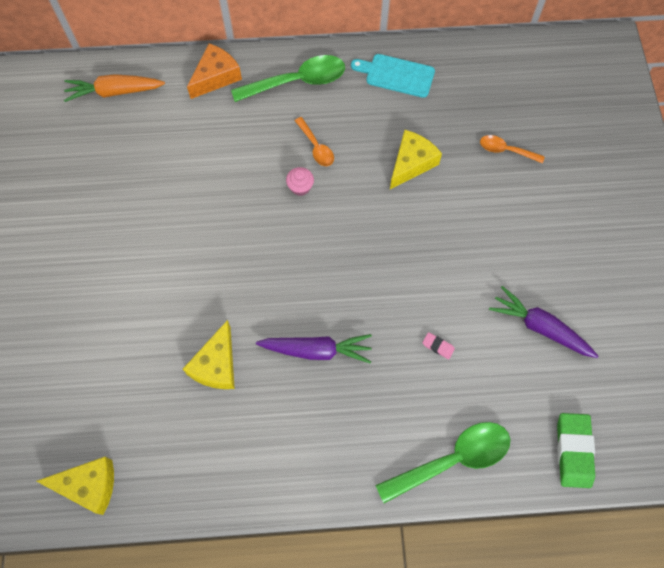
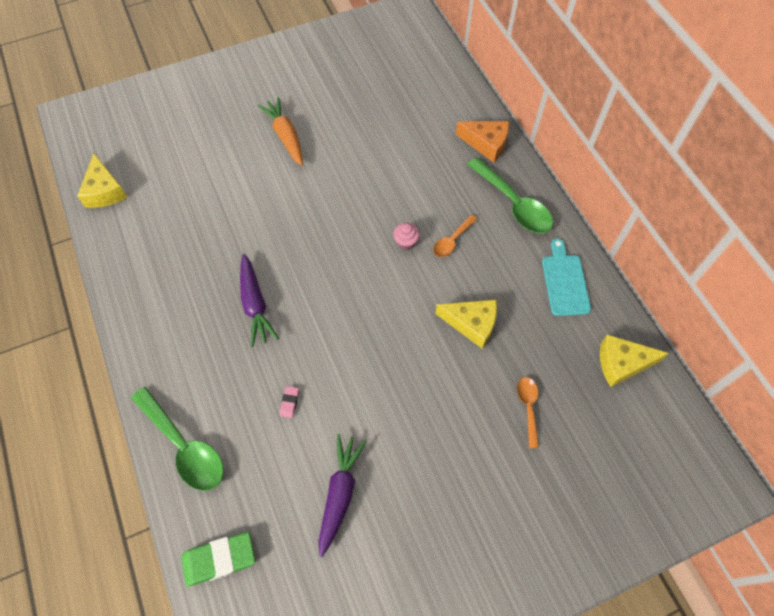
camera: 70 degrees right, 5 degrees down
(115, 92) = (436, 83): orange carrot -> orange carrot (285, 136)
(216, 365) = (220, 237): yellow cheese -> yellow cheese (622, 363)

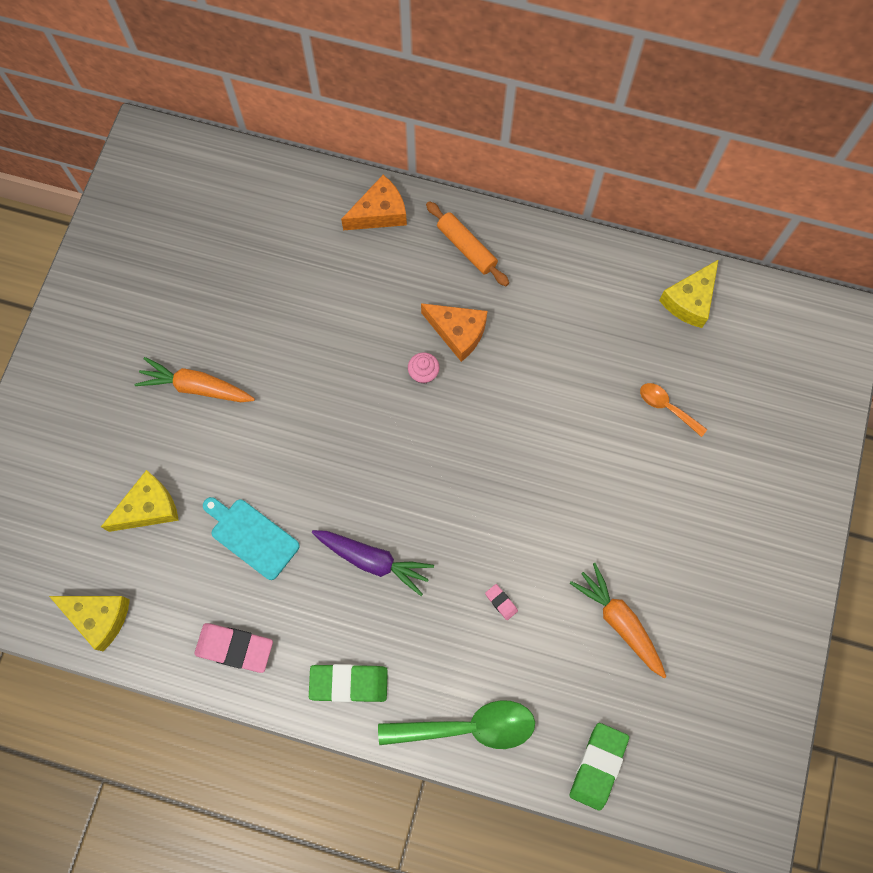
camera: 50 degrees left, 10 degrees up
(137, 271) = (235, 648): none -> pink eraser
(161, 350) = (349, 683): none -> green eraser
(340, 494) = (619, 622): purple carrot -> orange carrot
(452, 240) = (458, 332): orange spoon -> orange cheese
(472, 324) = (555, 387): yellow cheese -> yellow cheese (149, 508)
(513, 204) = (466, 248): green spoon -> orange rolling pin
(565, 282) = (580, 276): turquoise cutting board -> turquoise cutting board (252, 536)

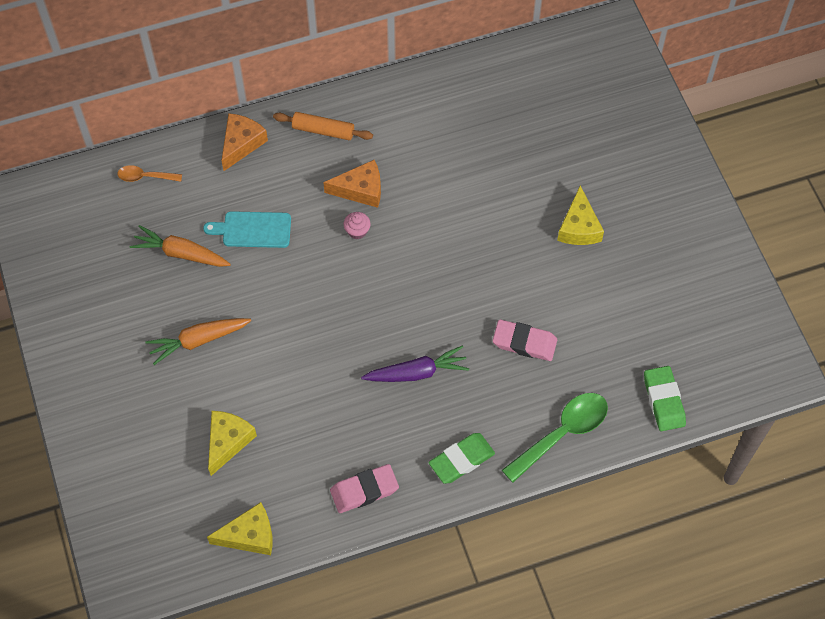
camera: 35 degrees left, 10 degrees down
(252, 536) = (319, 412): turquoise cutting board -> turquoise cutting board (253, 230)
(501, 602) = (524, 343): pink eraser -> pink eraser, size x2.14
(619, 622) = (611, 304): orange carrot -> orange carrot (181, 253)
(667, 407) = (540, 152): orange spoon -> orange spoon (145, 177)
(689, 300) = (504, 75): yellow cheese -> yellow cheese (579, 227)

